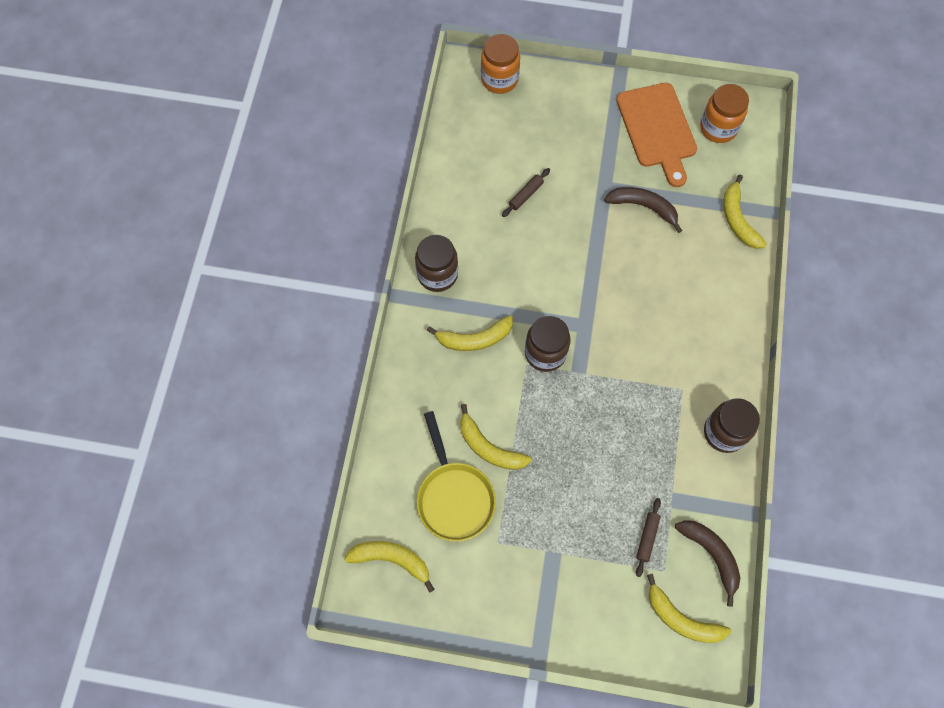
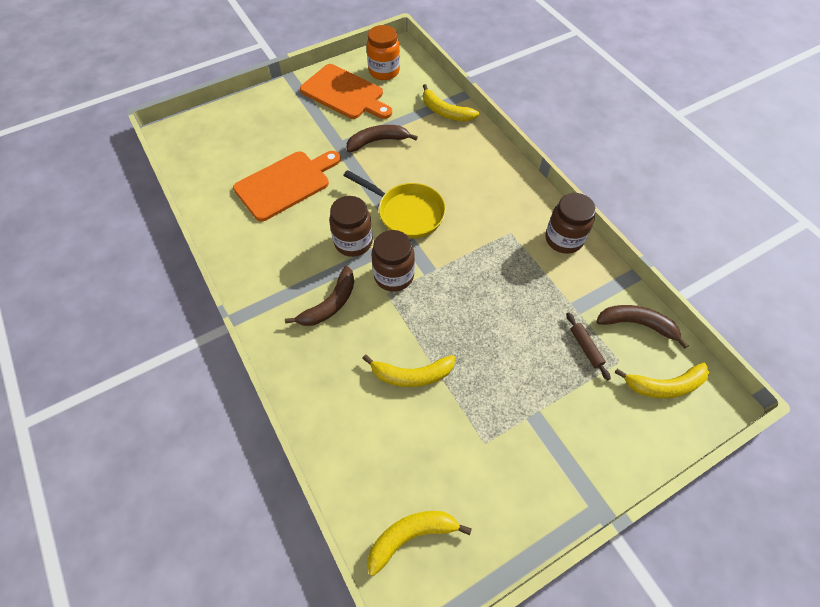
camera: 40 degrees left, 10 degrees down
(437, 274) = (260, 279): brown jar -> brown jar (353, 242)
(454, 497) = (418, 436): yellow pan -> yellow pan (407, 213)
(475, 339) = (330, 304): yellow banana -> brown banana
(499, 79) = (203, 126): orange jar -> none
(526, 195) = (286, 184): brown rolling pin -> orange cutting board

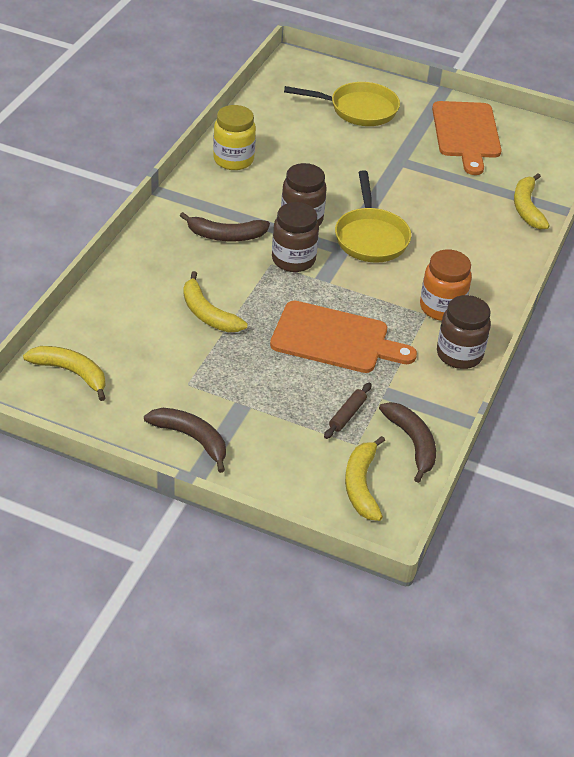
camera: 50 degrees right, 15 degrees down
(246, 242) = (233, 160): none -> yellow jar
(263, 132) = (358, 109): none -> yellow pan
(286, 184) = (318, 151): orange cutting board -> orange cutting board (335, 339)
(377, 141) = (433, 181): brown banana -> brown banana (191, 438)
(384, 71) = (528, 144): orange jar -> orange jar (441, 308)
(664, 385) = (361, 485): yellow banana -> yellow banana turned 45 degrees clockwise

